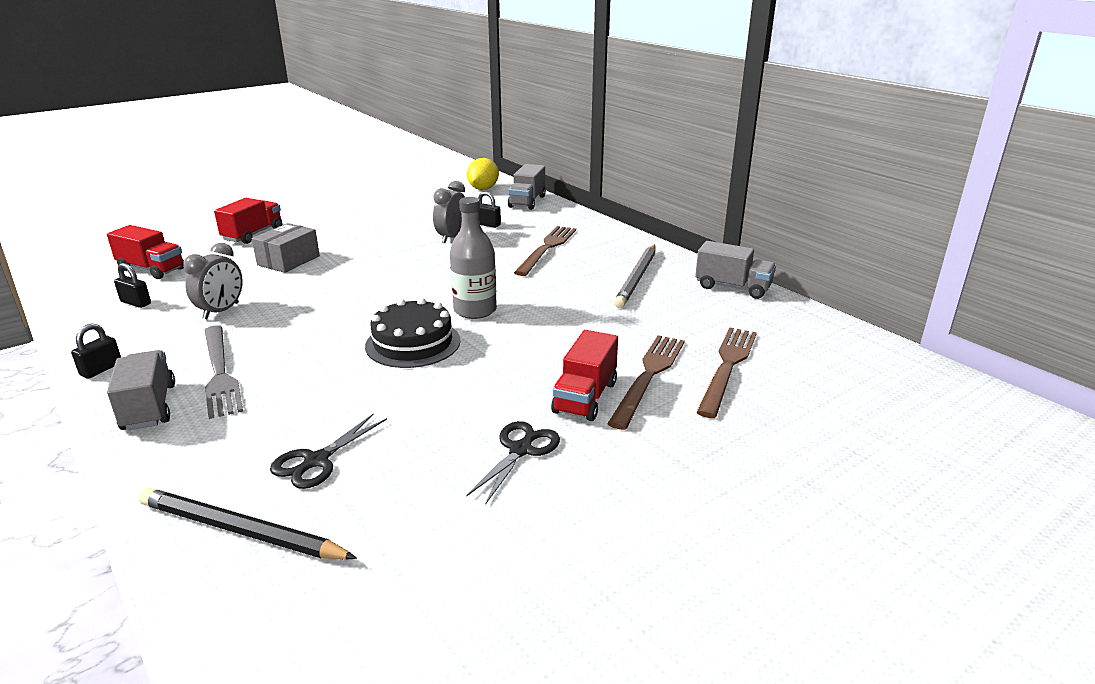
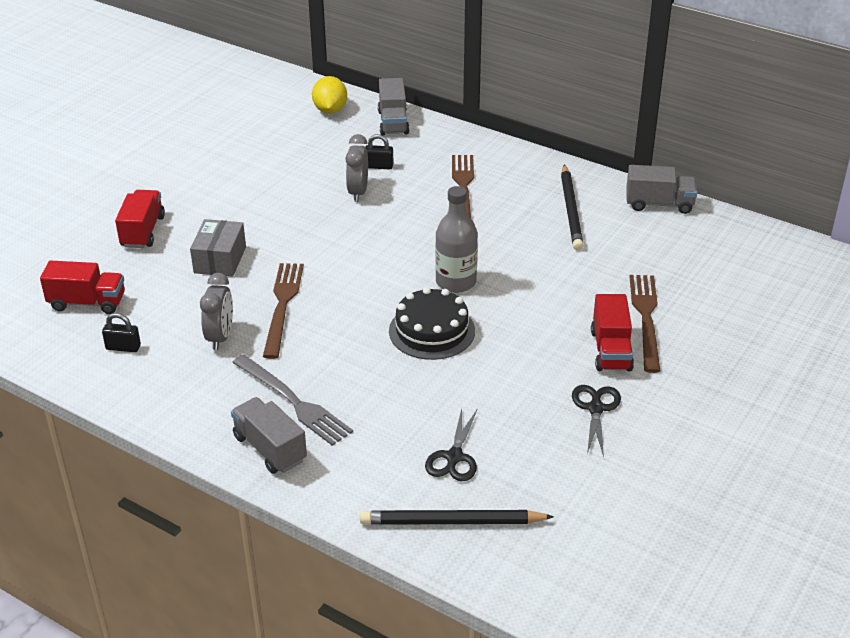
camera: 20 degrees left, 10 degrees up
(101, 369) = (182, 425): black padlock -> none
(637, 278) = (570, 210): grey pencil -> black pencil
(727, 367) = (700, 294): brown fork -> brown fork (282, 305)

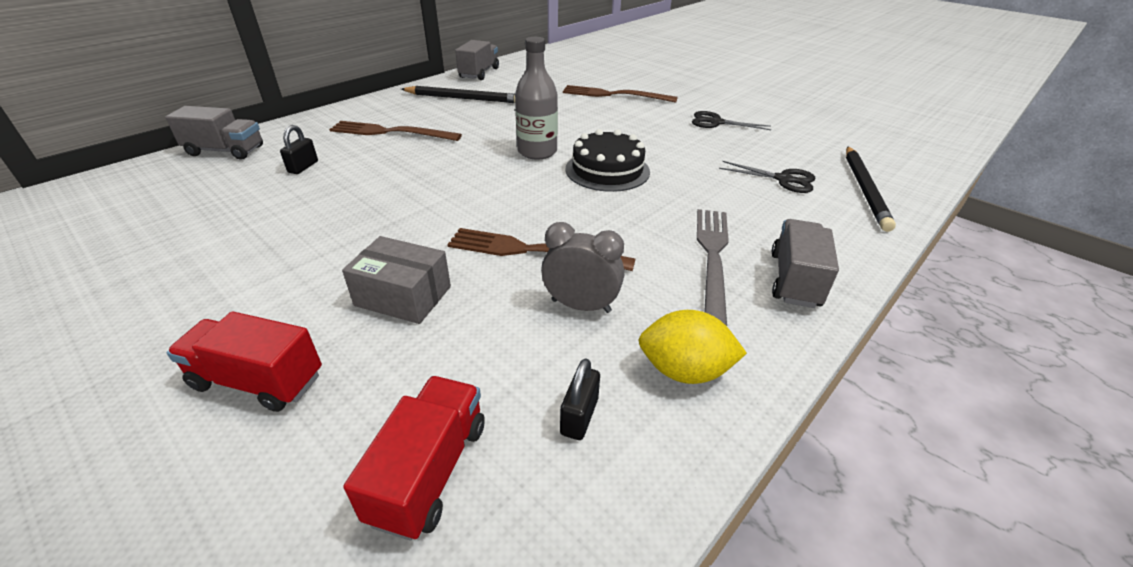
camera: 80 degrees left, 0 degrees up
(270, 448) = (794, 279): grey truck -> grey truck turned 135 degrees clockwise
(293, 402) = (712, 257): grey fork -> grey fork turned 45 degrees counterclockwise
(330, 110) = (140, 184): yellow lemon -> yellow lemon (684, 371)
(358, 192) = (341, 183): grey clock -> none
(610, 350) = (649, 109): red truck -> none

